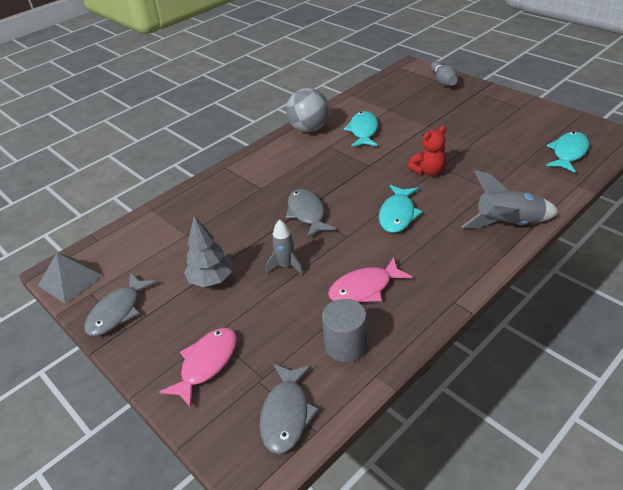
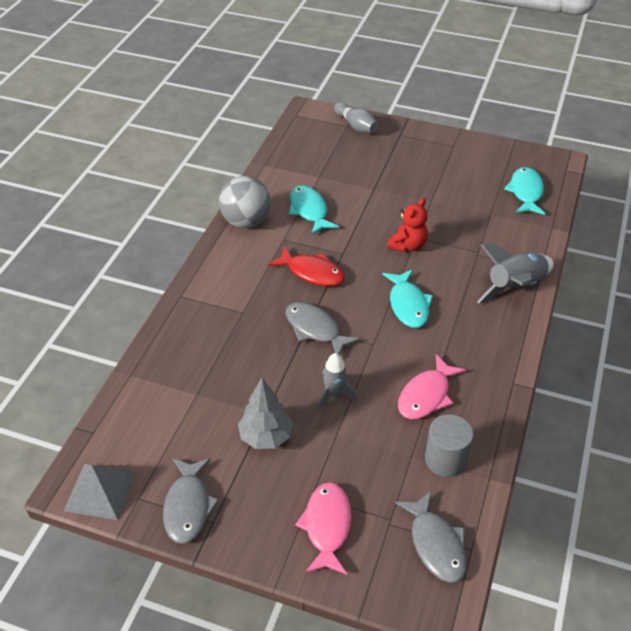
camera: 30 degrees left, 5 degrees up
(334, 173) = (312, 272): none -> red fish

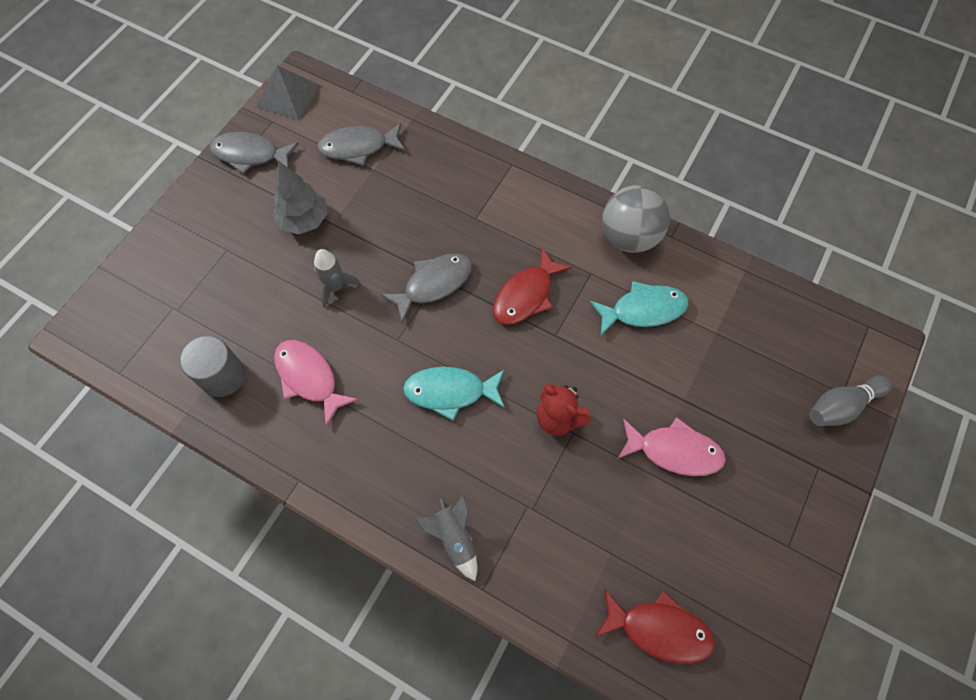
camera: 100 degrees right, 20 degrees up
(327, 526) = (190, 256): pink fish -> pink fish (674, 451)
(436, 544) = (136, 342): grey fish -> grey fish (358, 147)
(515, 287) = (454, 538): grey rocket -> grey rocket, size x0.62
(526, 192) = (659, 629): turquoise fish -> red fish

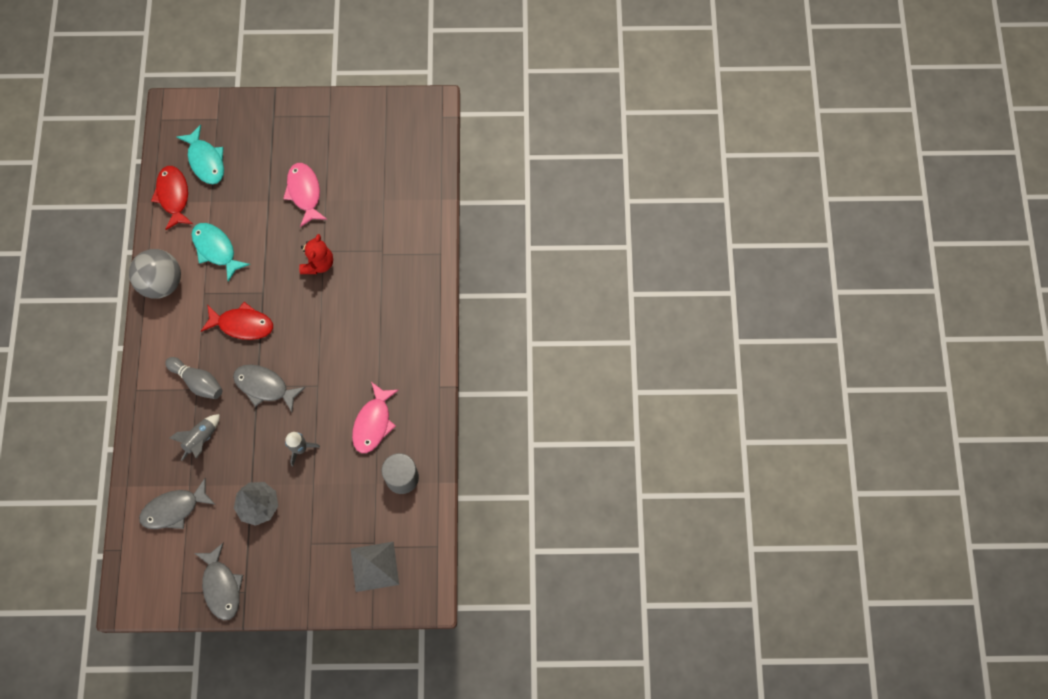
camera: 120 degrees left, 5 degrees up
(288, 96) = (149, 597): grey pyramid -> grey pyramid (374, 566)
(358, 147) = (174, 509): grey fish -> grey fish turned 105 degrees clockwise
(450, 392) = (335, 333): turquoise fish -> turquoise fish (205, 160)
(454, 538) = (422, 282): grey rocket -> grey rocket (201, 439)
(659, 629) = (410, 160): red fish -> red fish (173, 196)
(841, 406) = (226, 117): grey bowling pin -> grey bowling pin (198, 381)

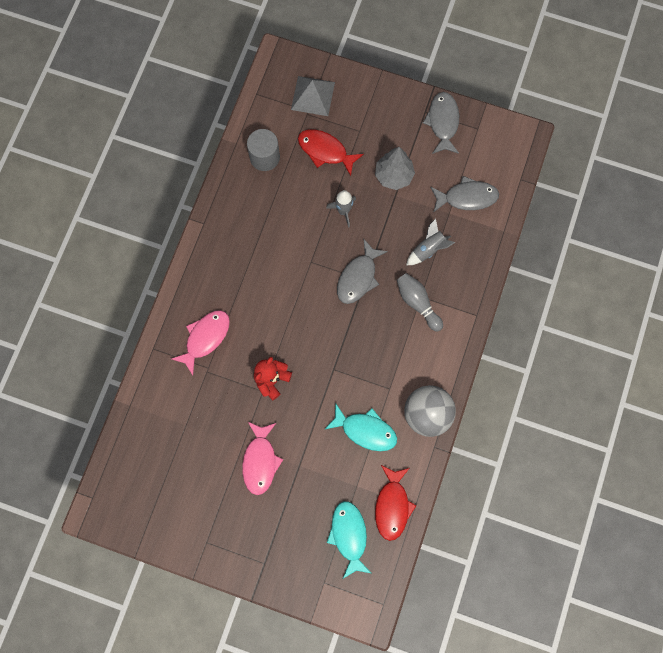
camera: 160 degrees left, 5 degrees up
(216, 249) = (365, 430): turquoise fish -> turquoise fish turned 45 degrees counterclockwise
(242, 324) = (362, 344): red fish -> red fish (325, 151)
(264, 386) = (358, 277): grey fish -> grey fish turned 75 degrees clockwise
(373, 423) = (272, 211): pink fish -> pink fish (205, 338)

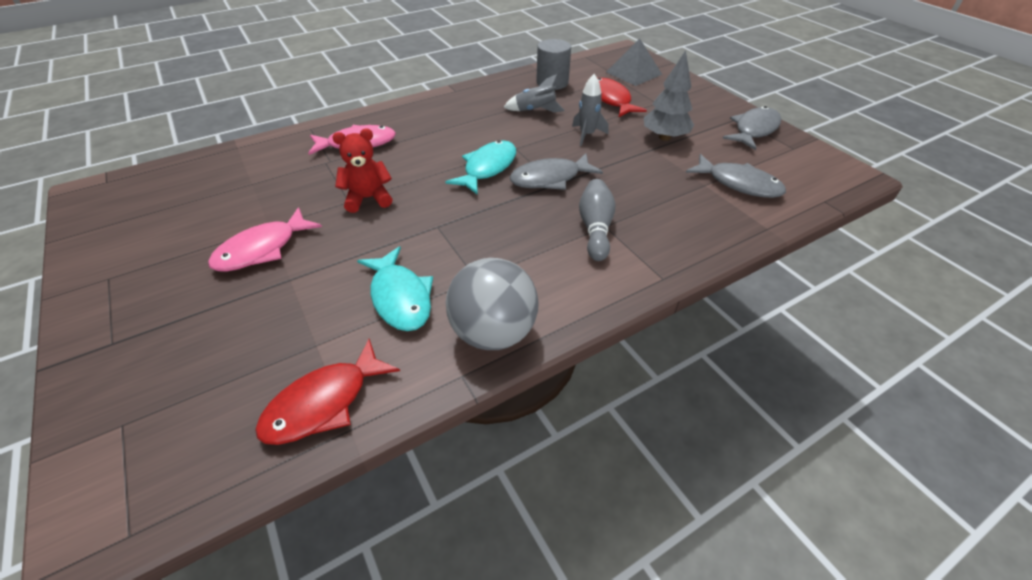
camera: 40 degrees right, 30 degrees down
(349, 535) = (229, 393): turquoise fish -> turquoise fish (487, 168)
(428, 249) = (652, 197): grey rocket -> grey rocket (535, 110)

